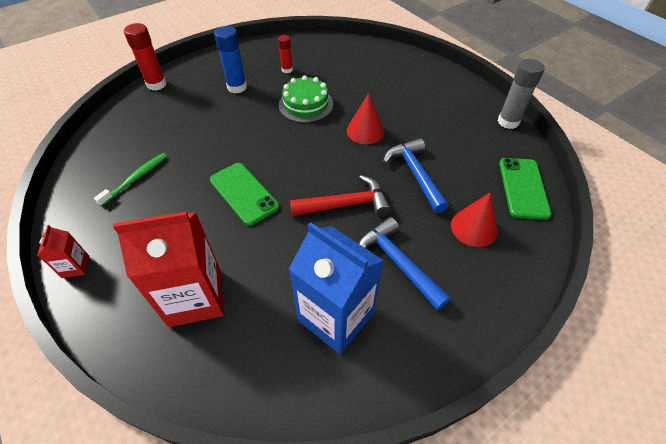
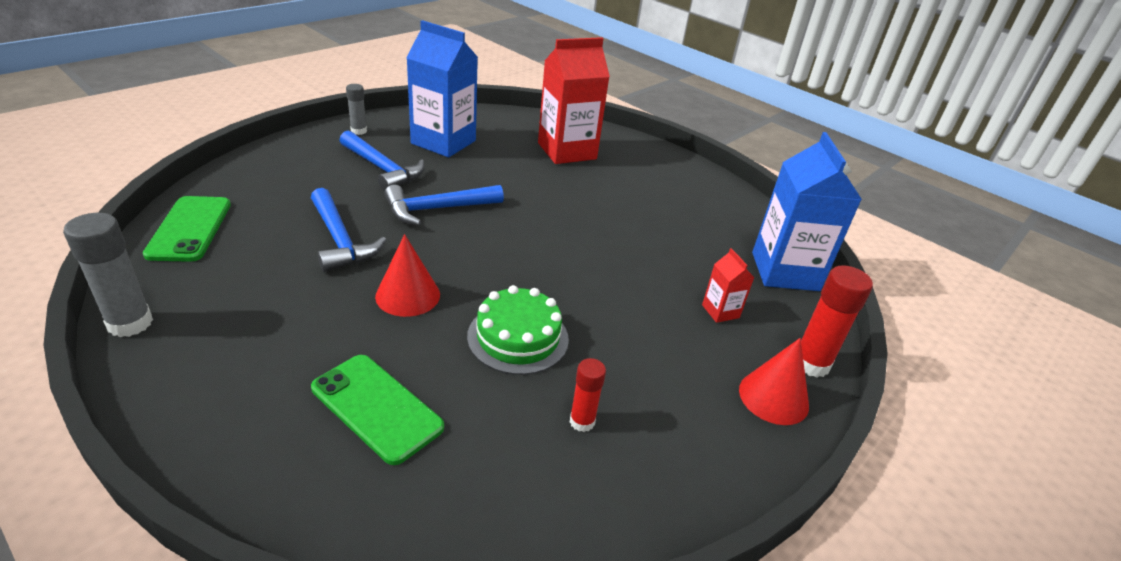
camera: 165 degrees right, 15 degrees down
(75, 266) = (684, 166): red carton -> red carton (720, 311)
(109, 137) = (785, 271): none -> blue carton
(136, 178) = (699, 227): green toothbrush -> none
(237, 87) = (661, 367): blue glue stick -> none
(244, 193) = (563, 216): green phone -> green phone (376, 408)
(345, 204) = (438, 209): red hammer -> blue hammer
(437, 343) = (358, 131): none -> grey glue stick
(474, 227) = (285, 192): red cone -> red cone (773, 397)

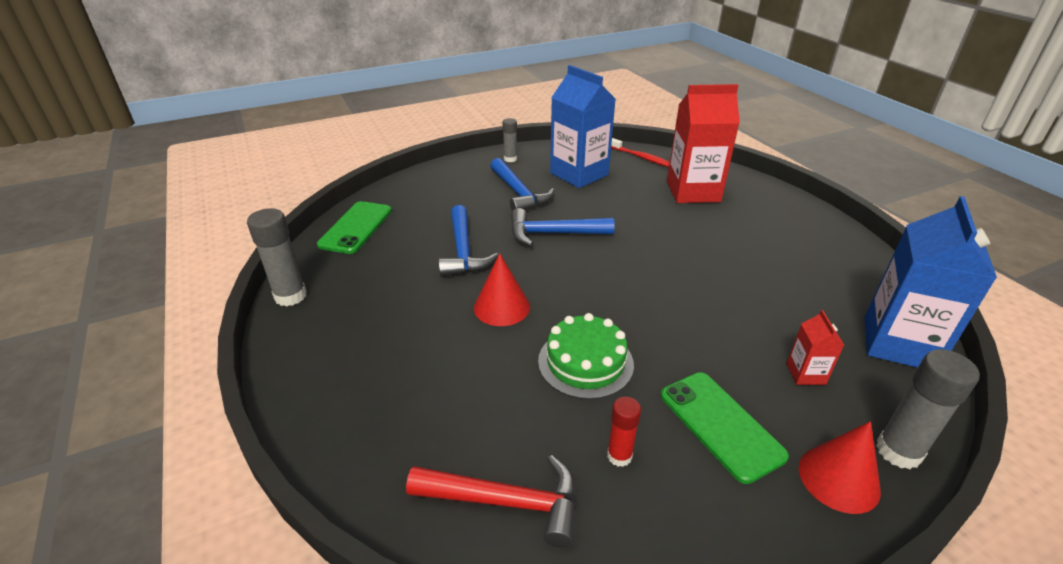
camera: 25 degrees right, 0 degrees up
(376, 408) = (442, 401): green phone -> green phone (720, 425)
(485, 494) = (506, 502): none -> red hammer
(505, 120) = (642, 158): none -> red toothbrush
(811, 364) = (898, 451): red glue stick -> grey glue stick

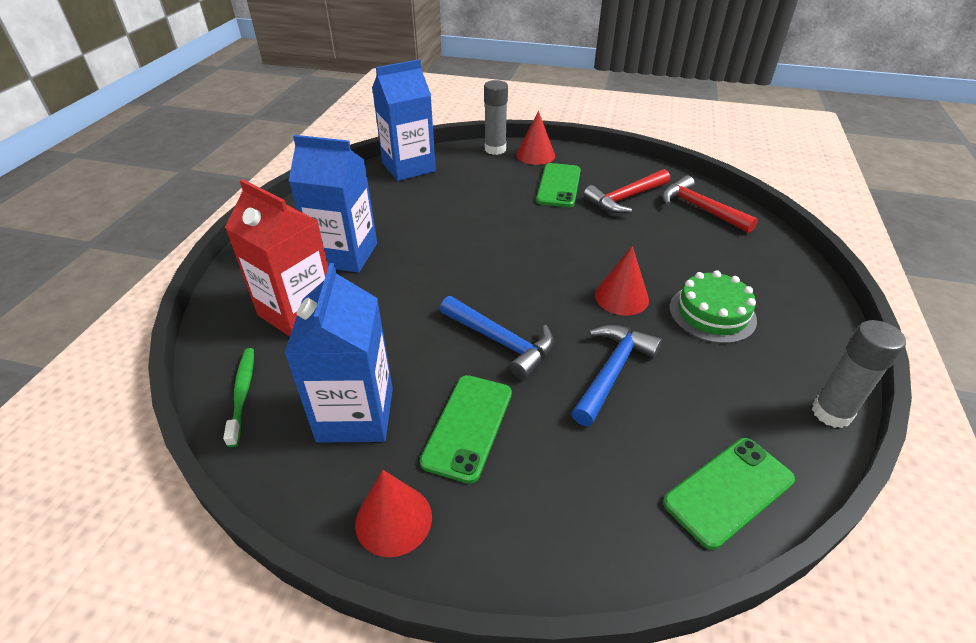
camera: 140 degrees left, 5 degrees up
(510, 159) = (393, 519): grey glue stick -> red cone
(518, 193) = (468, 426): blue hammer -> green phone
(585, 362) = (597, 237): green cake -> green cake (712, 313)
(619, 456) = (625, 198): red glue stick -> red hammer
(642, 158) = (242, 394): red toothbrush -> green toothbrush
(743, 231) = (345, 254): none -> blue carton
(805, 374) = (481, 180): red carton -> none

